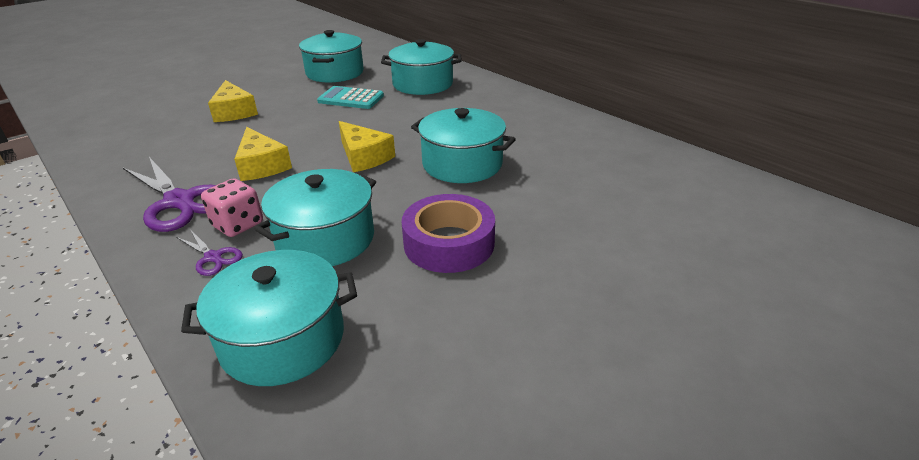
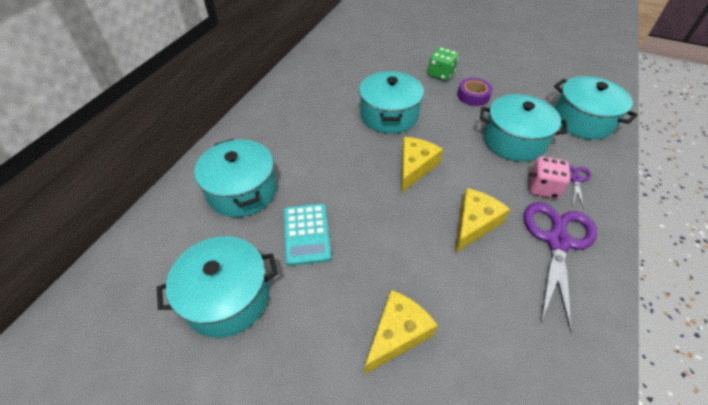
camera: 115 degrees left, 15 degrees up
(449, 243) = (473, 96): purple tape -> purple tape, size x0.63
(528, 232) = (441, 74): none -> green dice

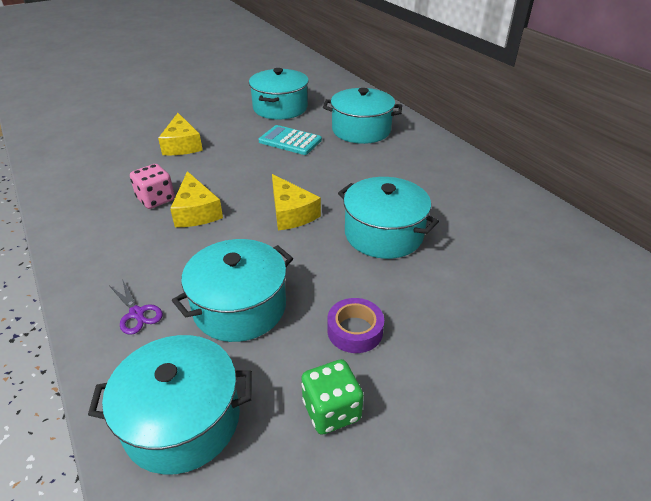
camera: 125 degrees right, 10 degrees down
(441, 74) = (435, 329): green dice -> green dice (331, 410)
(543, 188) = (164, 278): pink dice -> pink dice (156, 199)
(557, 241) = (118, 244): purple scissors -> none

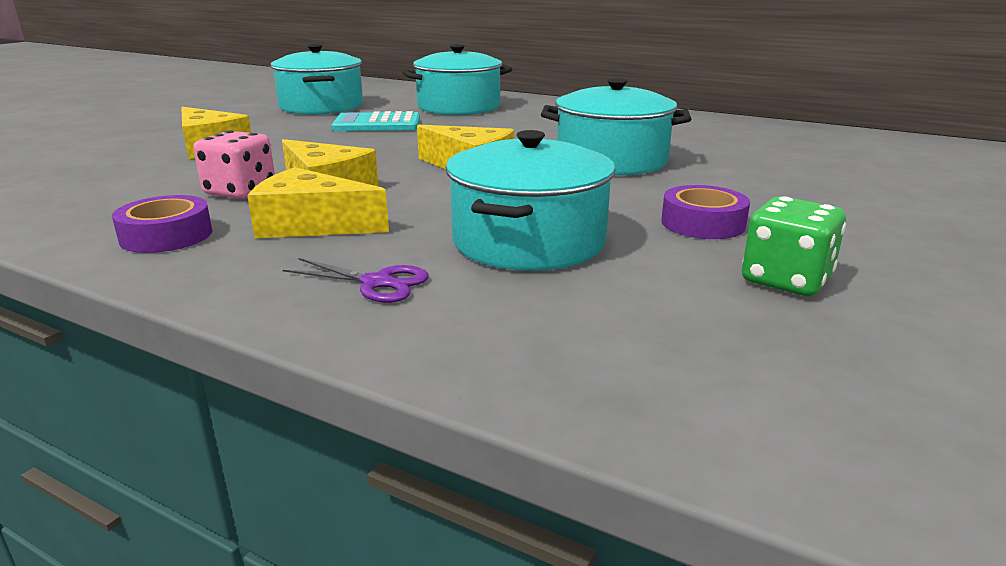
camera: 30 degrees left, 15 degrees down
(93, 232) = (166, 236): none -> purple tape
(157, 246) = (311, 225): none -> yellow cheese
(182, 420) = (618, 346): turquoise pot -> none

